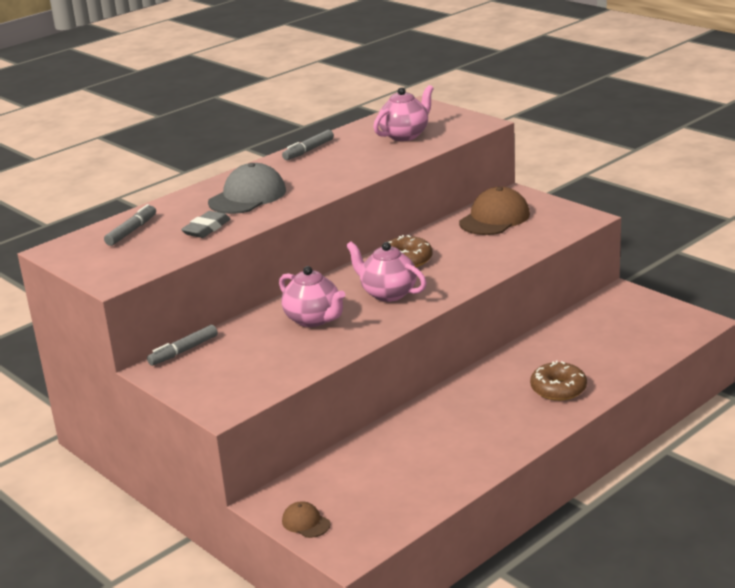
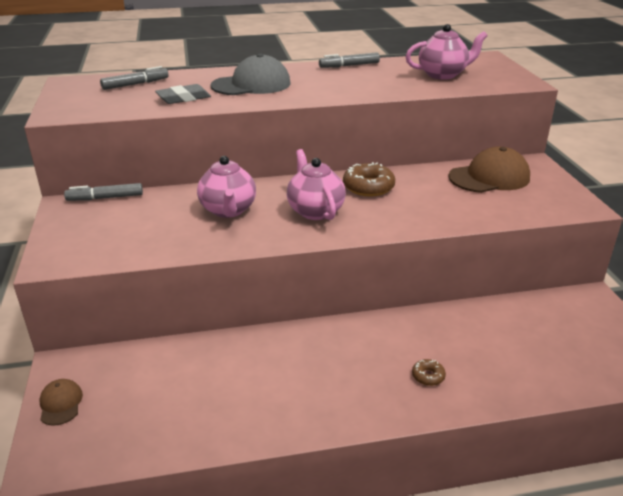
camera: 30 degrees right, 5 degrees up
(558, 389) = (428, 376): brown donut -> brown donut, size x0.52

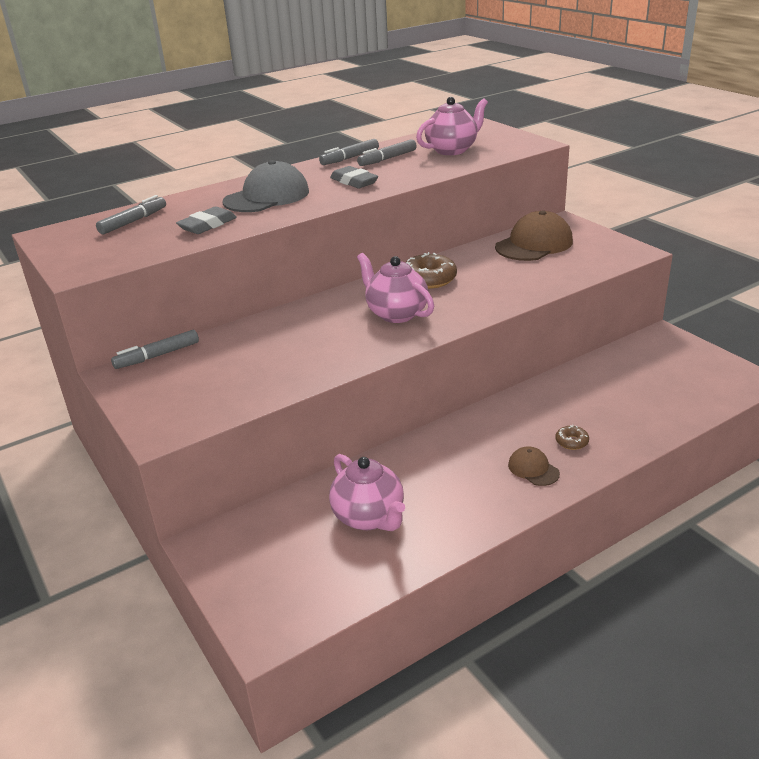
camera: 20 degrees left, 0 degrees up
(61, 403) = (235, 578): brown cap -> brown cap (533, 469)
(228, 210) = (307, 335): pink teapot -> pink teapot (369, 517)
(332, 86) = (354, 182): none -> grey eraser
(379, 72) = (387, 159): none -> grey marker

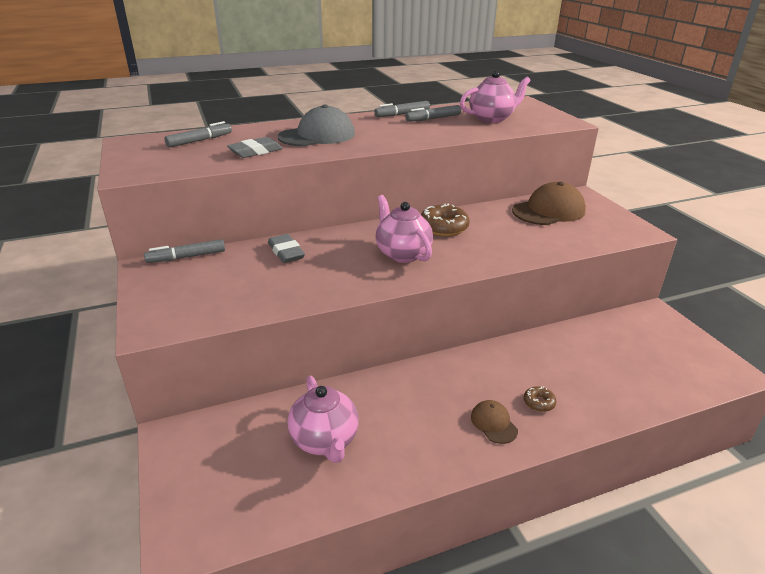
camera: 10 degrees right, 0 degrees up
(354, 182) = (395, 133): grey eraser -> grey eraser (286, 252)

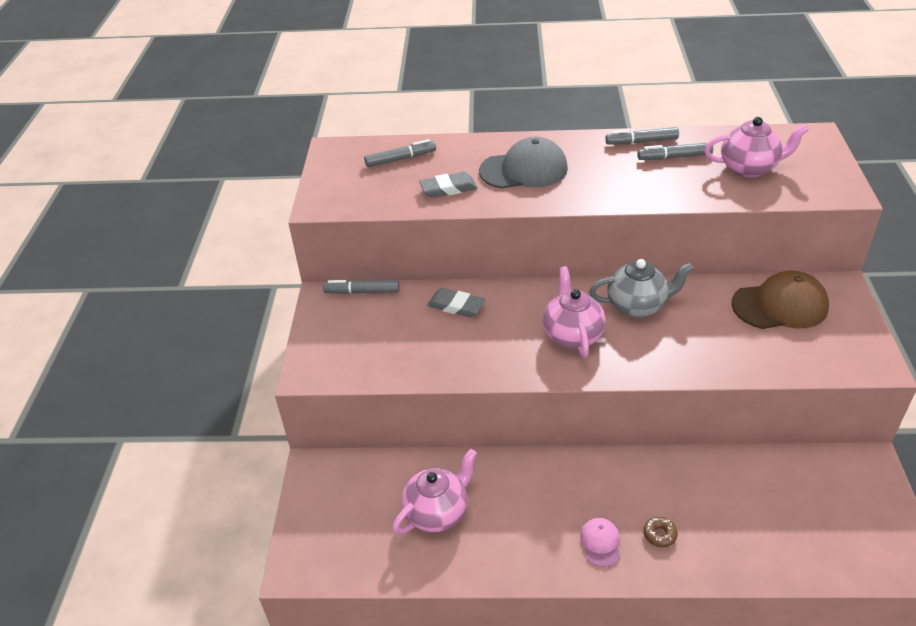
camera: 25 degrees right, 10 degrees up
(286, 252) = (456, 306): grey eraser -> grey eraser turned 60 degrees counterclockwise
(325, 440) = (437, 512): pink teapot -> pink teapot turned 135 degrees counterclockwise
(443, 227) = (637, 306): brown donut -> grey teapot
(493, 423) = (600, 543): brown cap -> pink cap

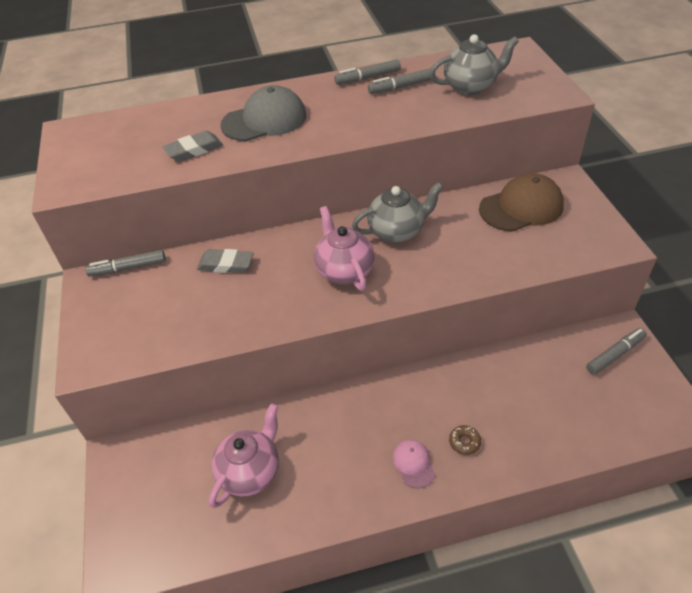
camera: 15 degrees left, 5 degrees up
(400, 159) = (139, 129): grey marker -> grey marker (614, 354)
(749, 168) = (470, 86): pink teapot -> grey teapot

